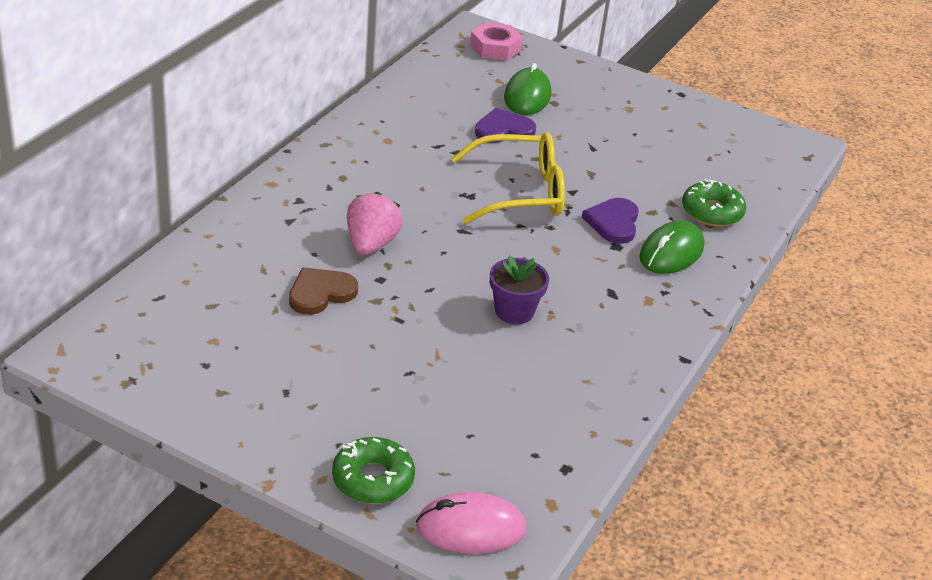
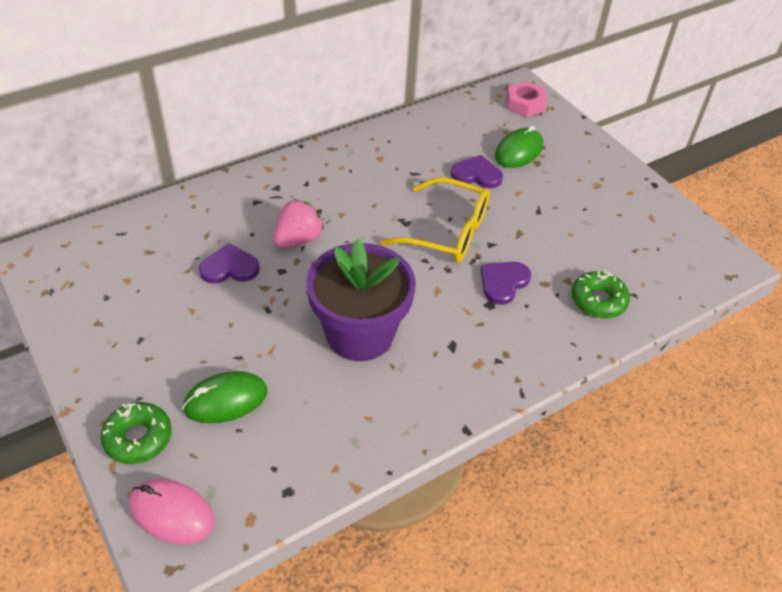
camera: 30 degrees right, 10 degrees up
(320, 293) = (229, 267): brown heart -> purple heart
(514, 311) = (359, 334): purple flower pot -> purple flower pot, size x2.04
(671, 252) = (532, 326): green mouse -> green mouse (225, 400)

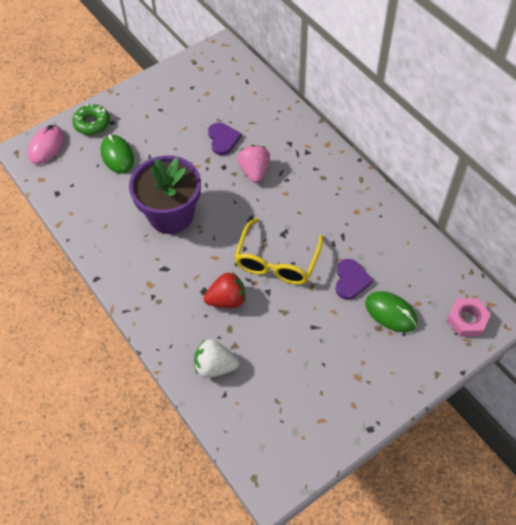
camera: 90 degrees right, 10 degrees up
(298, 240) = (254, 171): pink strawberry -> pink strawberry turned 135 degrees counterclockwise
(503, 282) = (227, 300): purple heart -> red strawberry
(598, 300) = (215, 366): green donut -> white strawberry

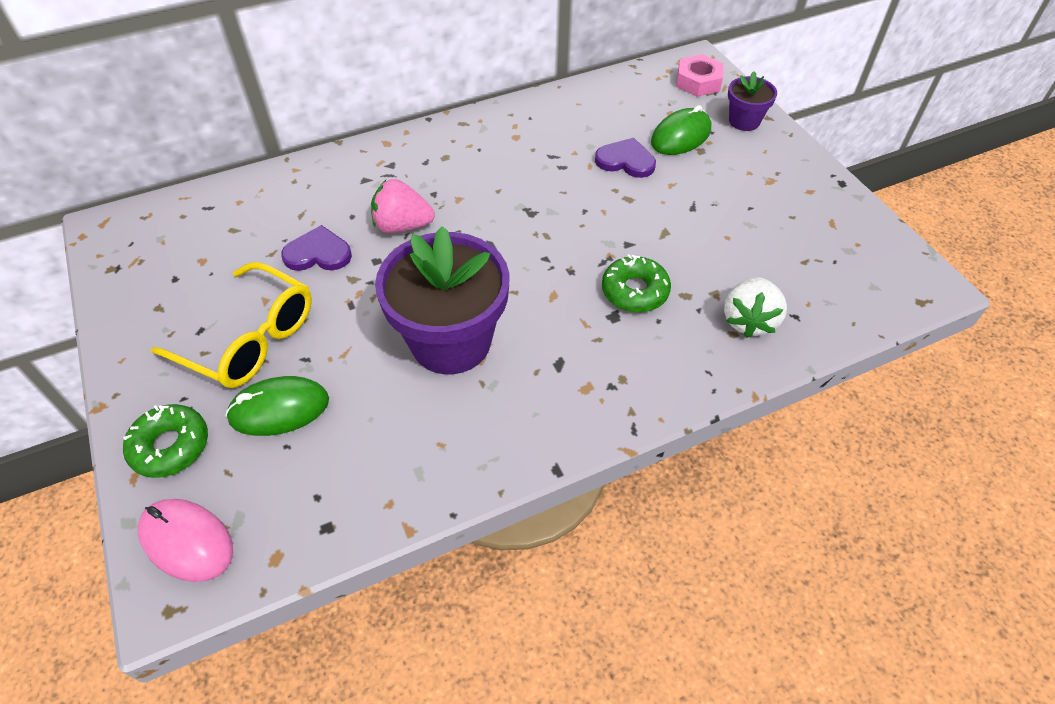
camera: 80 degrees left, 5 degrees down
(227, 300) = (635, 291): red strawberry -> green donut
(276, 262) = (579, 226): yellow glasses -> yellow glasses (250, 339)
(425, 356) = (744, 121): none -> purple flower pot

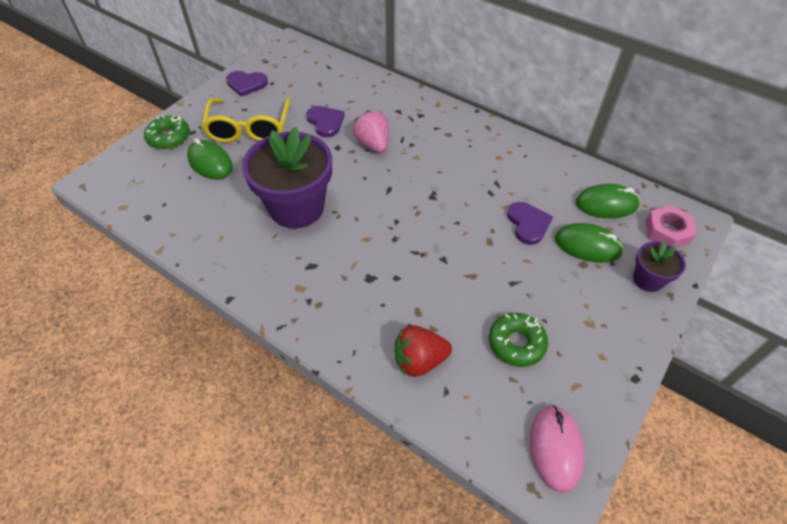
camera: 60 degrees right, 0 degrees up
(145, 308) = (246, 84): none -> purple heart
(187, 541) = (119, 172): pink mouse -> pink mouse (555, 448)
(635, 291) = (400, 280): green donut -> green donut (516, 343)
(639, 99) = (606, 204): none -> green mouse
(749, 320) = (419, 360): white strawberry -> red strawberry

